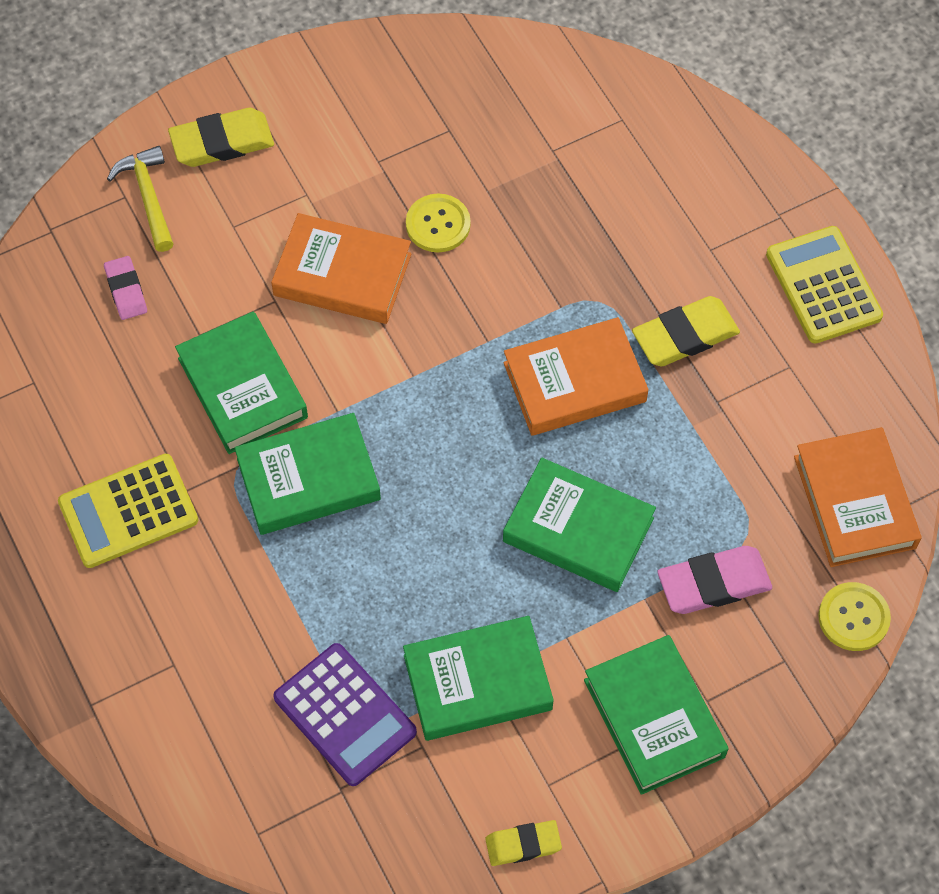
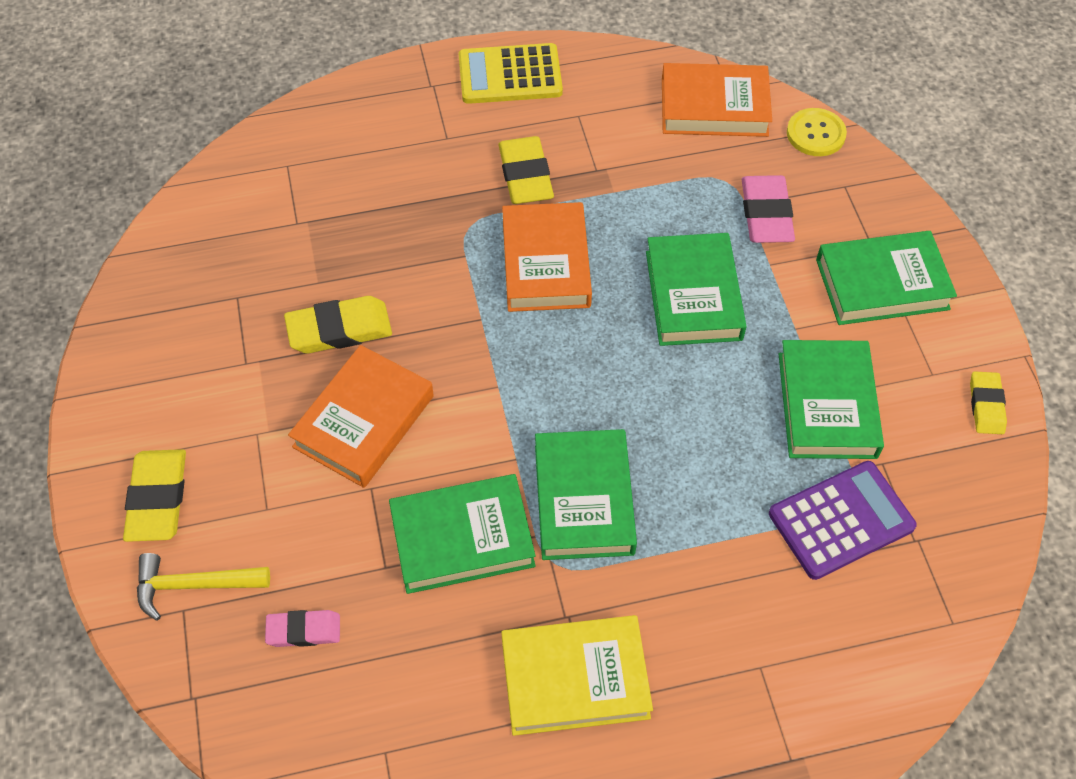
camera: 75 degrees left, 5 degrees down
(128, 512) = (575, 678): yellow calculator -> yellow book
(438, 224) = (339, 329): yellow button -> yellow eraser
(578, 530) = (693, 295): green book -> green book turned 45 degrees counterclockwise

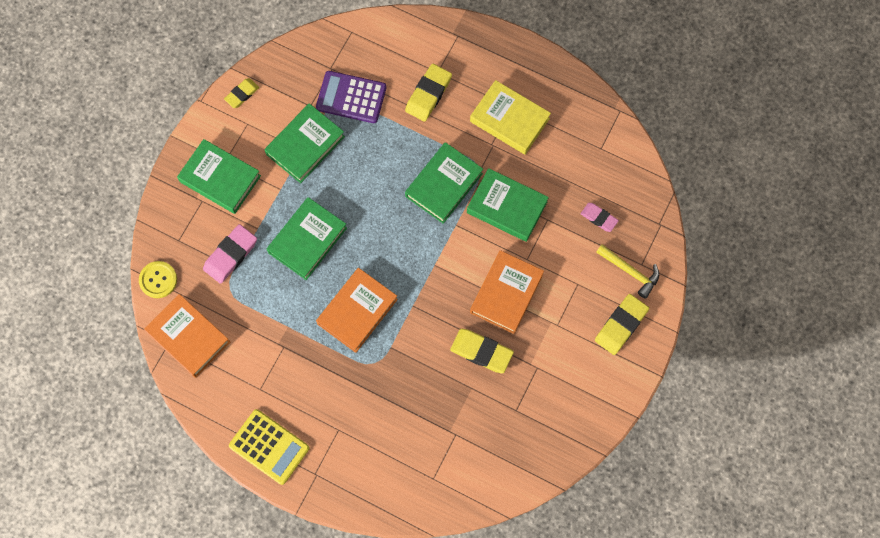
camera: 140 degrees left, 15 degrees up
(364, 421) = (506, 293): orange book -> orange book turned 45 degrees counterclockwise
(525, 175) = (320, 372): yellow eraser -> yellow eraser (428, 94)

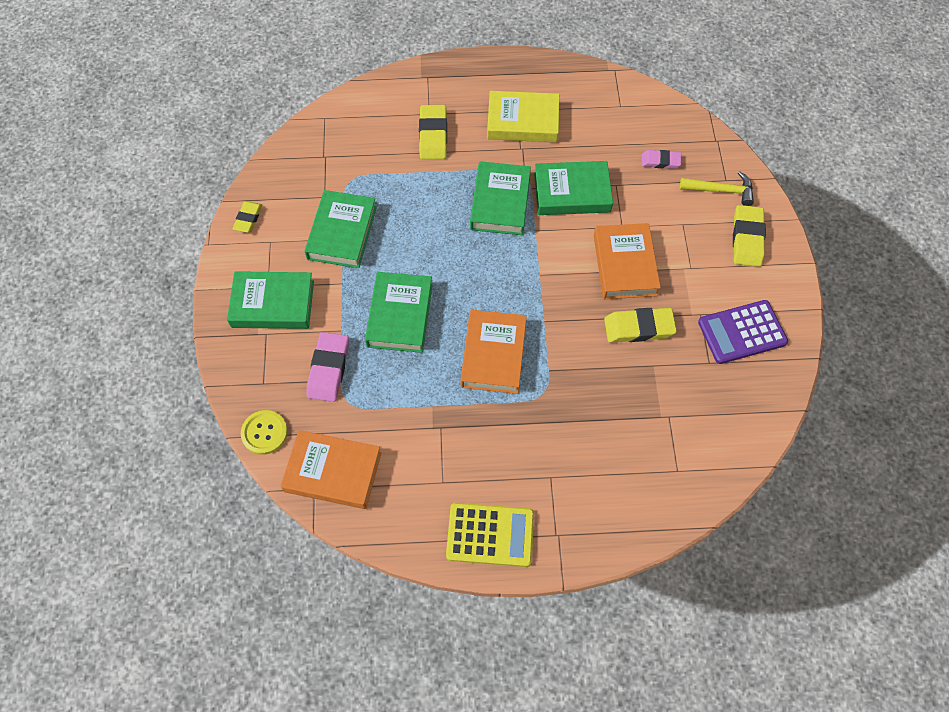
camera: 30 degrees left, 10 degrees down
(351, 97) = (360, 171): purple calculator -> purple calculator (742, 332)

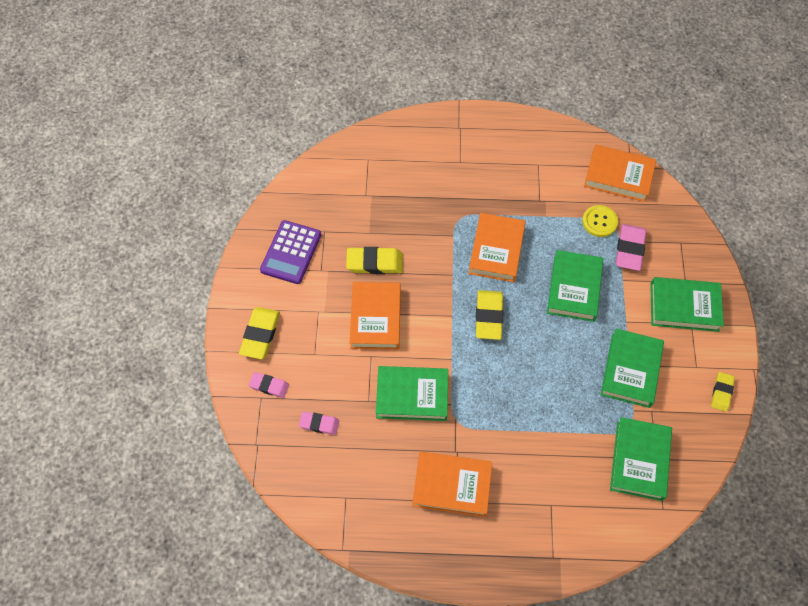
camera: 175 degrees left, 0 degrees up
(264, 433) = (673, 206): yellow button -> yellow button (599, 222)
(433, 135) = (546, 475): yellow eraser -> yellow eraser (489, 316)
(490, 535) = (505, 131): yellow calculator -> none
(500, 202) = (482, 390): green book -> green book (639, 460)
(523, 121) = (452, 485): yellow book -> orange book
(721, 190) = (269, 386): yellow hammer -> pink eraser
(742, 332) = (291, 252): purple calculator -> purple calculator turned 120 degrees clockwise

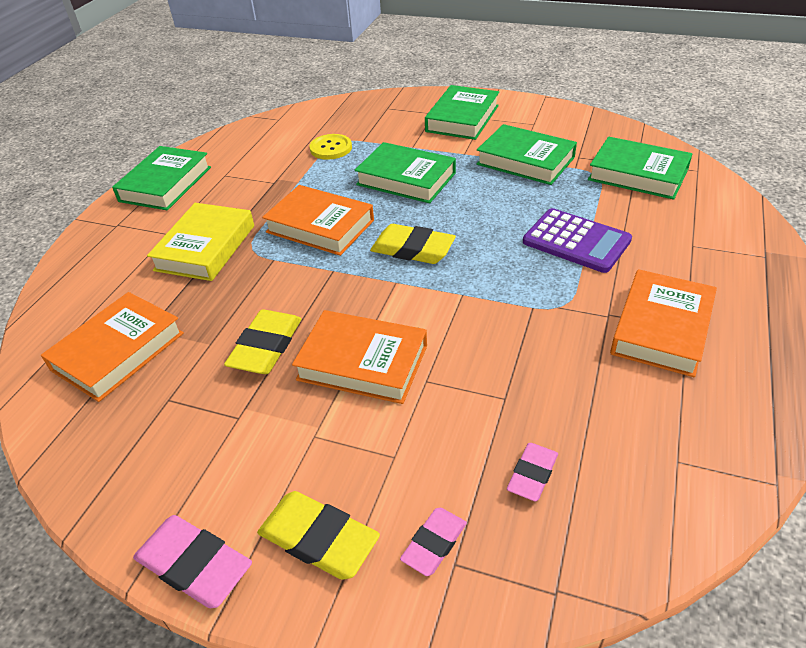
camera: 70 degrees left, 20 degrees down
(291, 252) = (176, 455): purple calculator -> purple calculator (576, 241)
(412, 395) = (509, 344): green book -> green book (165, 184)
(452, 191) = (205, 248): none -> yellow book
(618, 176) = (283, 128): orange book -> orange book (118, 351)
(629, 249) = (377, 136): pink eraser -> pink eraser (194, 565)
(721, 392) = (566, 116): yellow eraser -> none

